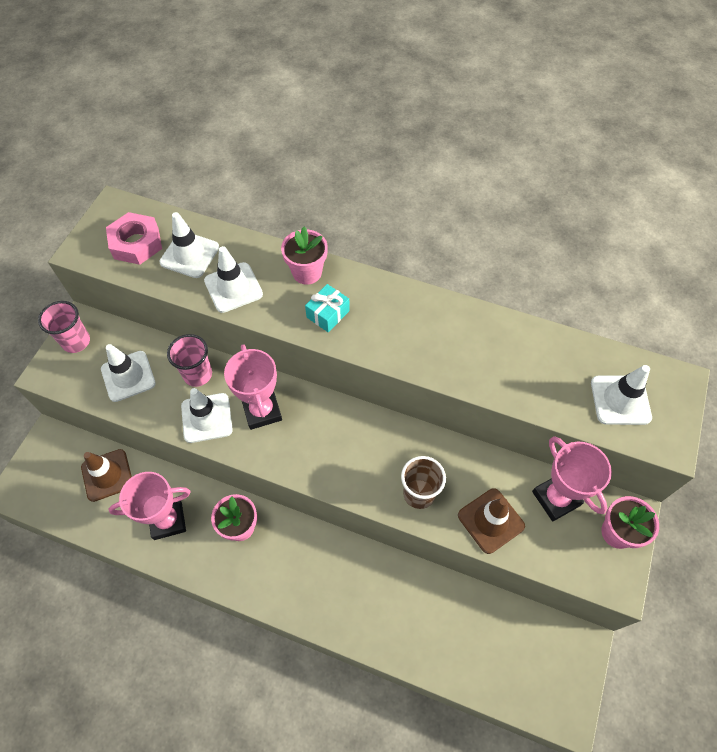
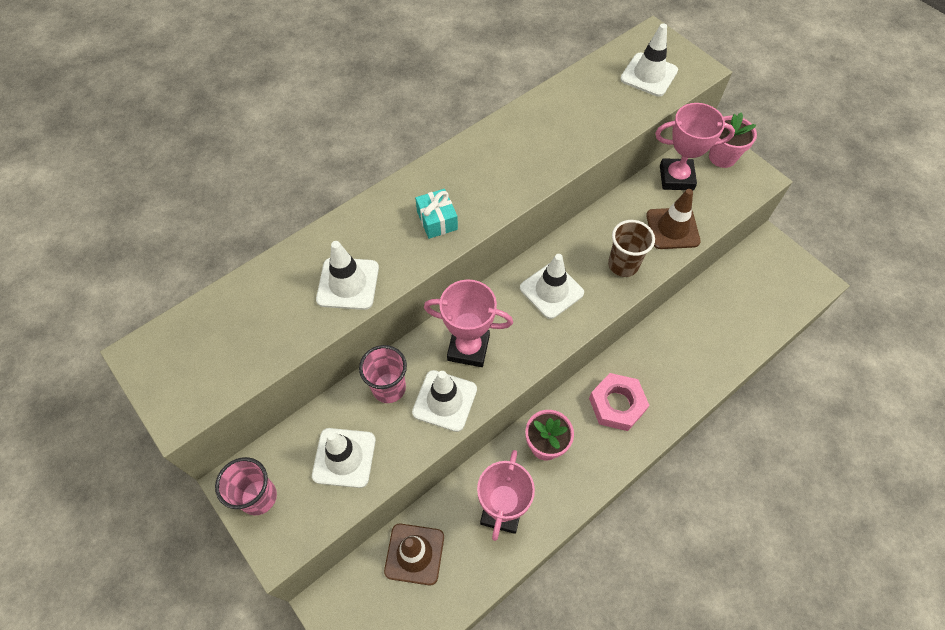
camera: 60 degrees left, 0 degrees up
(136, 243) = (216, 351): pink nut -> pink nut (617, 404)
(189, 255) = (274, 305): white traffic cone -> white traffic cone (551, 290)
(307, 272) = (377, 215): pink flower pot -> none

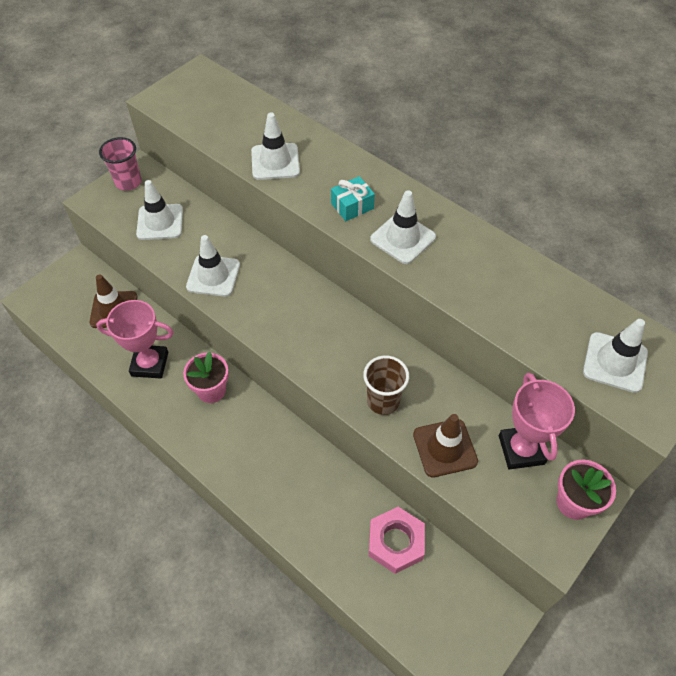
camera: 80 degrees right, 5 degrees down
(389, 388) = (221, 238): pink cup -> none
(468, 348) = (265, 285): pink trophy -> none
(551, 290) = (338, 341): white traffic cone -> white traffic cone (402, 238)
(617, 404) = (259, 448): pink nut -> pink nut (395, 542)

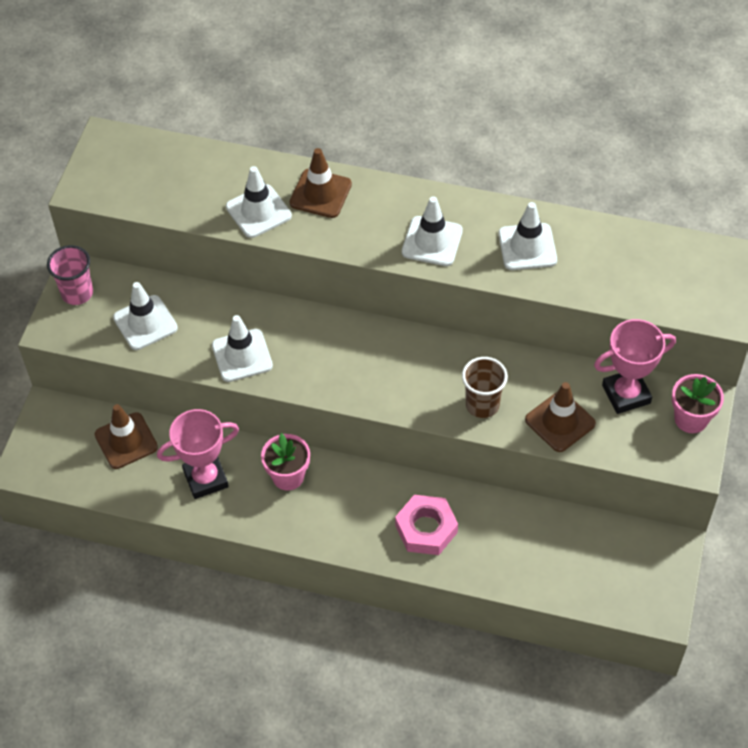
camera: 25 degrees left, 0 degrees up
(333, 166) = (320, 193): none -> brown traffic cone
(352, 206) = (365, 228): turquoise gift -> none
(395, 542) = (548, 533): pink nut -> pink nut (426, 529)
(521, 450) = (626, 394): pink trophy -> pink trophy turned 75 degrees counterclockwise
(615, 362) = (675, 281): white traffic cone -> white traffic cone (527, 247)

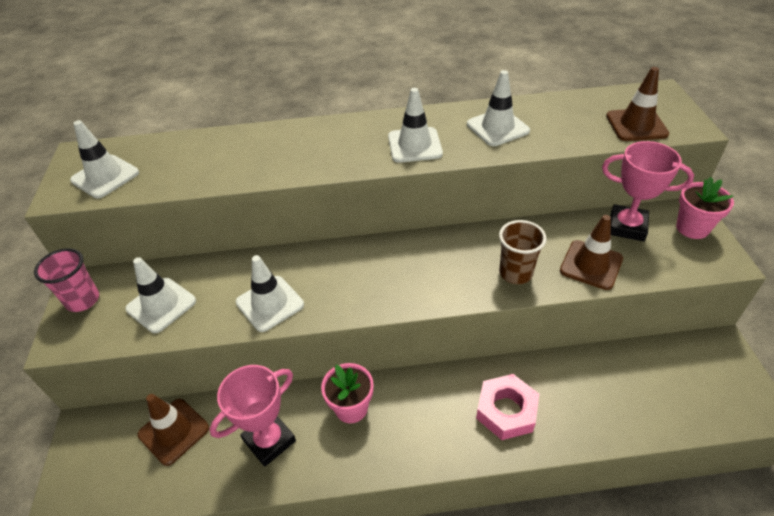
camera: 20 degrees left, 10 degrees down
(258, 211) = (244, 166): white traffic cone -> white traffic cone (105, 177)
(320, 193) = (297, 140): brown traffic cone -> brown traffic cone (636, 125)
(626, 394) = (627, 227): pink trophy -> pink trophy turned 60 degrees clockwise

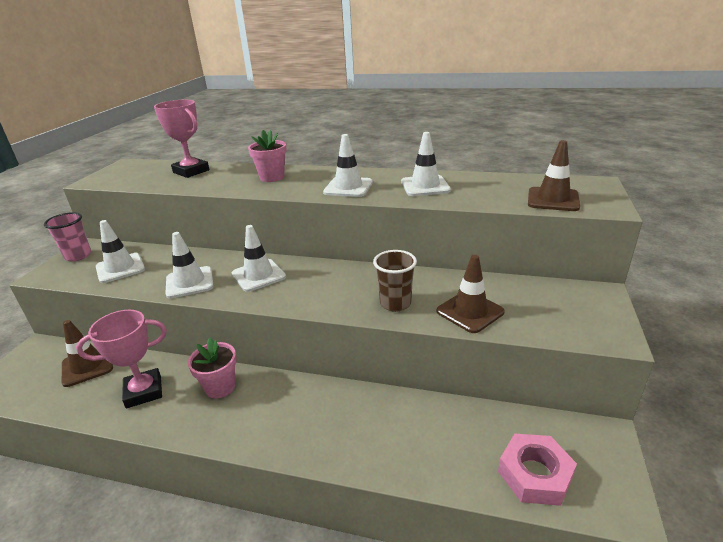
camera: 20 degrees right, 15 degrees down
(105, 177) = (128, 176): white traffic cone -> white traffic cone (258, 275)
(506, 411) = (345, 427): pink nut -> pink nut (534, 474)
(627, 227) = (526, 291): pink trophy -> pink trophy (191, 171)
(692, 228) = (595, 305): pink flower pot -> pink flower pot (272, 177)

